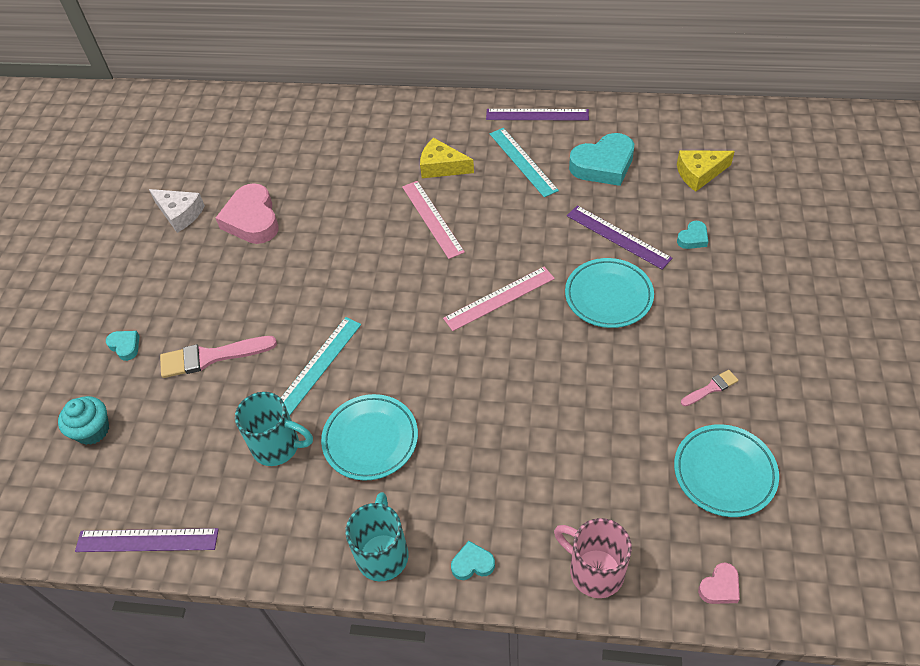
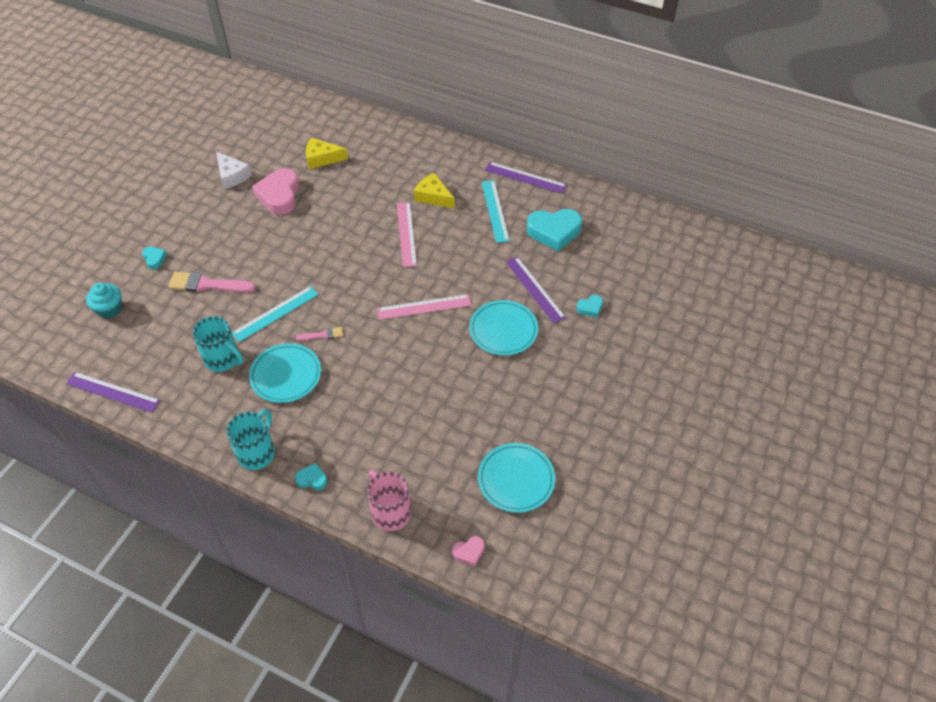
camera: 15 degrees right, 0 degrees up
(699, 174) = (623, 260): yellow cheese -> yellow cheese (322, 158)
(711, 388) = (540, 419): pink brush -> pink brush (322, 335)

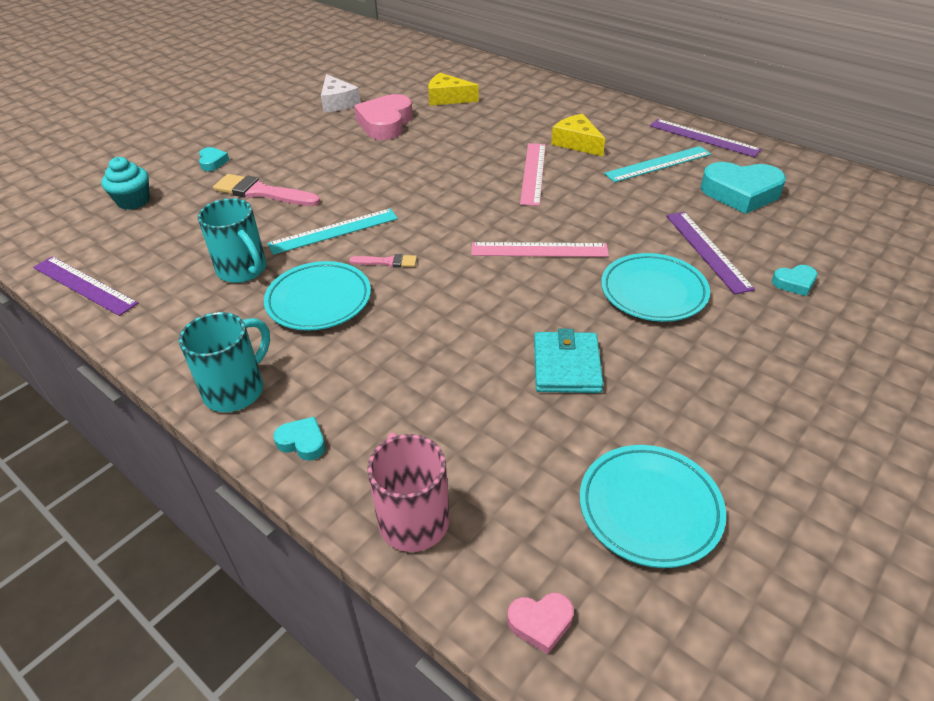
camera: 15 degrees right, 10 degrees down
(457, 397) = (566, 366): none -> turquoise wallet
(495, 211) = (658, 164): turquoise ruler -> turquoise ruler turned 60 degrees clockwise

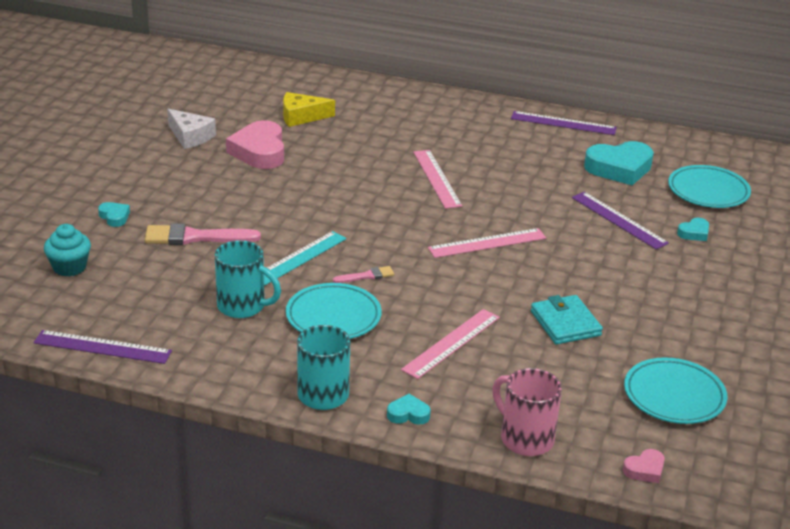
camera: 25 degrees left, 10 degrees down
(417, 360) = (451, 343): none -> pink ruler
(577, 143) = (456, 144): yellow cheese -> none
(653, 292) = (596, 259): turquoise plate -> turquoise plate (708, 191)
(658, 164) = (539, 153): turquoise ruler -> none

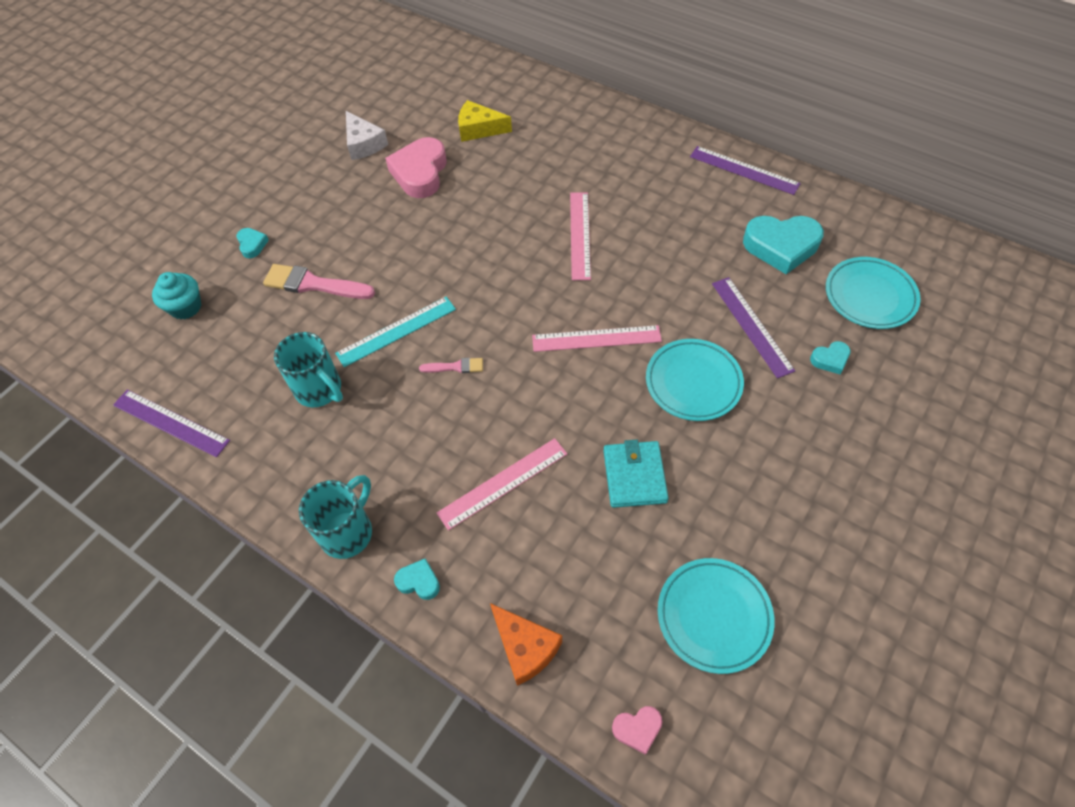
camera: 20 degrees right, 25 degrees up
(333, 317) = (400, 421): turquoise plate -> turquoise plate (693, 382)
(525, 438) = (525, 647): pink mug -> orange cheese

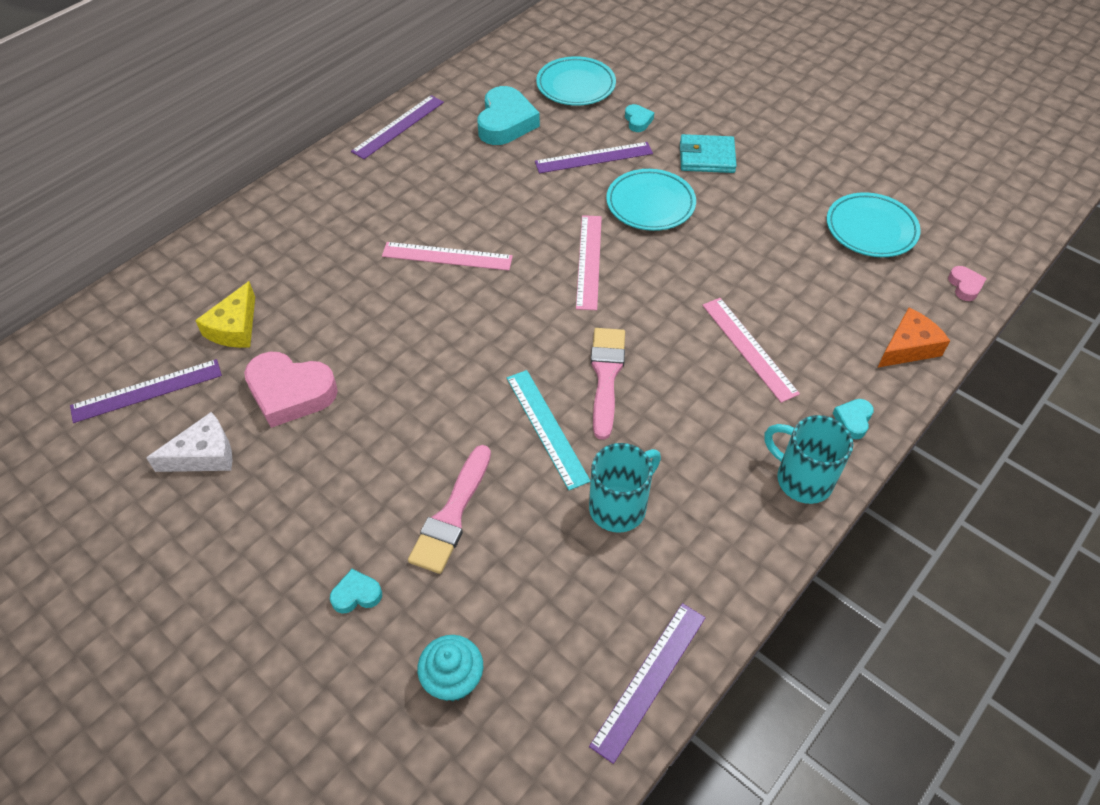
camera: 85 degrees left, 5 degrees down
(416, 102) = (147, 390): none -> purple ruler
(455, 367) = (606, 376): pink brush -> pink brush, size x1.90
(634, 476) = (745, 256): turquoise wallet -> turquoise wallet (706, 157)

